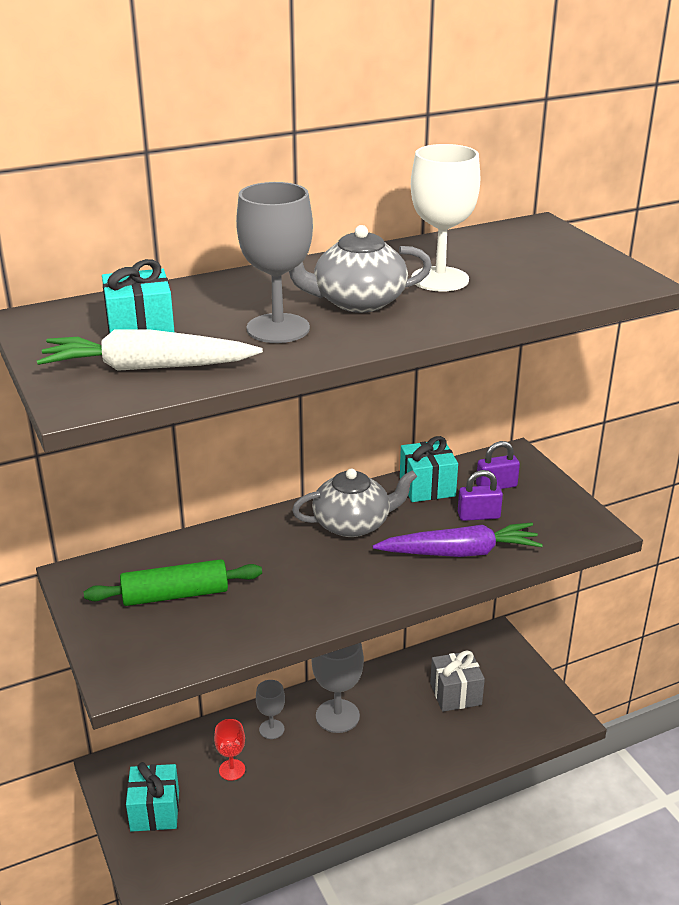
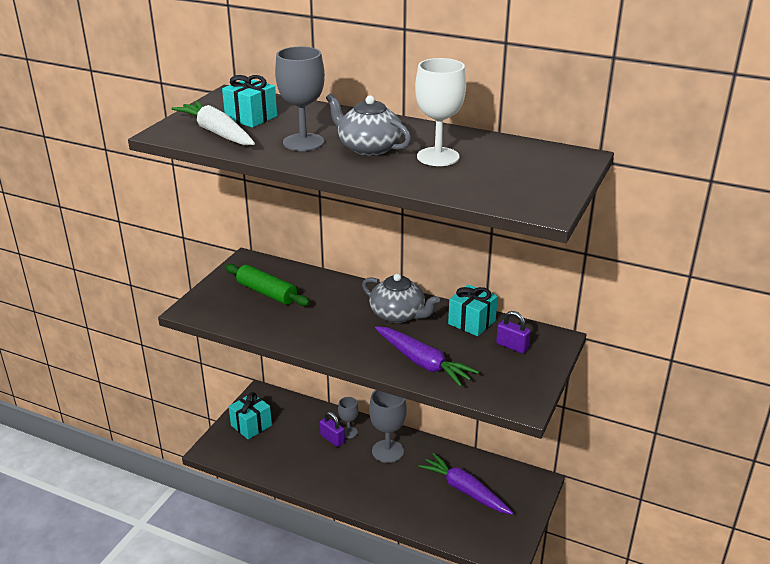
camera: 50 degrees right, 0 degrees up
(232, 770) = (305, 435): red goblet -> none
(455, 694) = (465, 490): grey gift -> purple carrot
(478, 516) = (470, 353): purple padlock -> purple padlock (332, 439)

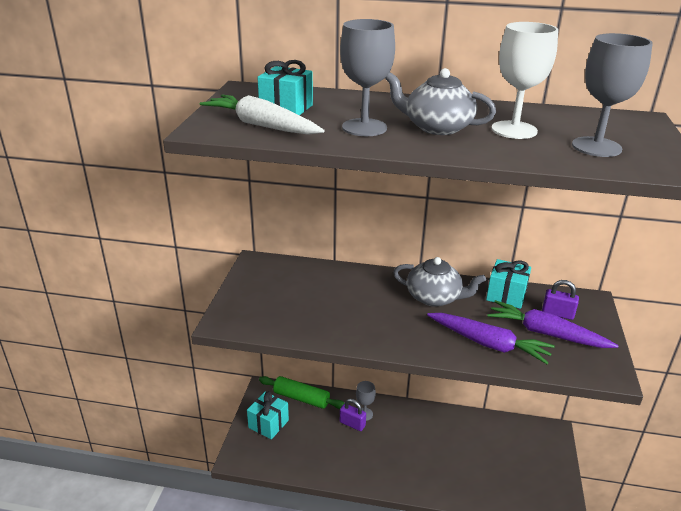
camera: 15 degrees left, 0 degrees up
(267, 292) = (294, 293): green rolling pin -> green rolling pin (301, 398)
(387, 451) = (408, 427): grey goblet -> grey goblet (596, 147)
(465, 490) = (495, 453): purple carrot -> purple carrot (546, 333)

